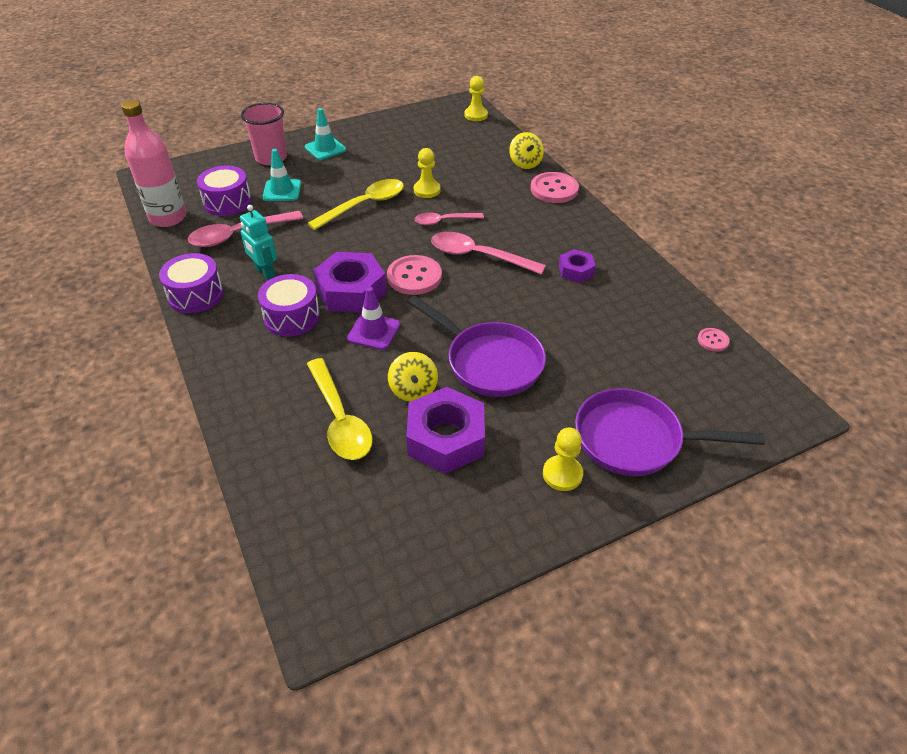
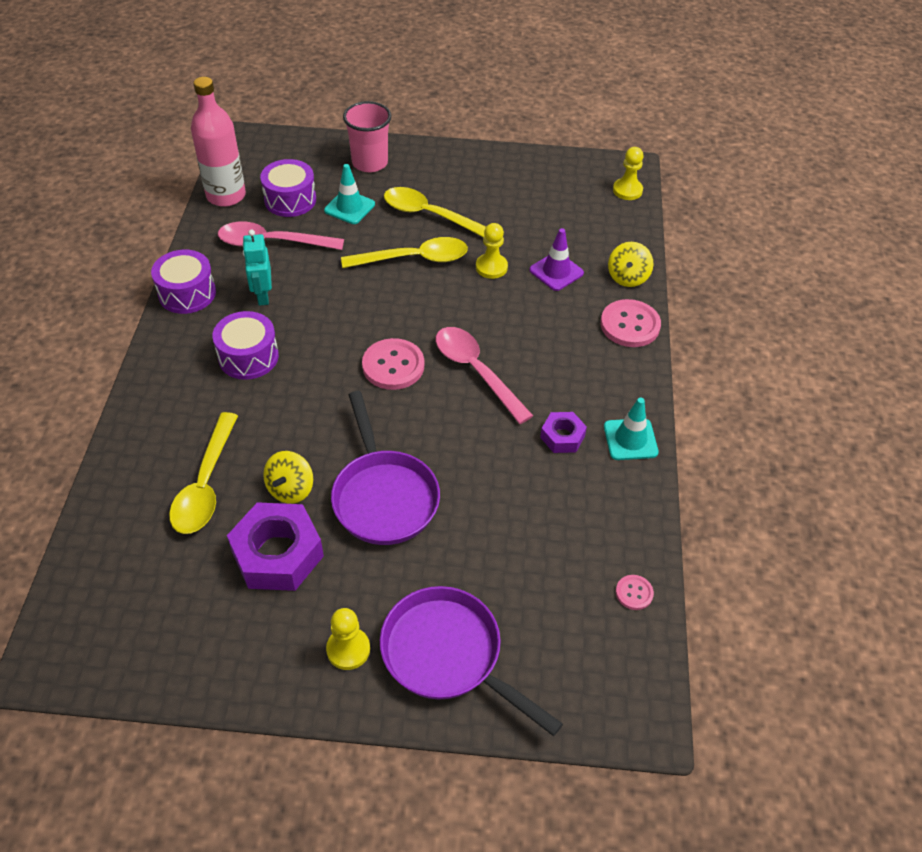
camera: 30 degrees right, 5 degrees up
(325, 148) = (431, 172): turquoise traffic cone -> turquoise traffic cone (630, 439)
(350, 175) = (430, 215): none -> yellow spoon
(351, 291) = (322, 353): purple nut -> none
(374, 331) = (306, 409): purple traffic cone -> purple traffic cone (556, 271)
(444, 221) = (477, 313): pink spoon -> none

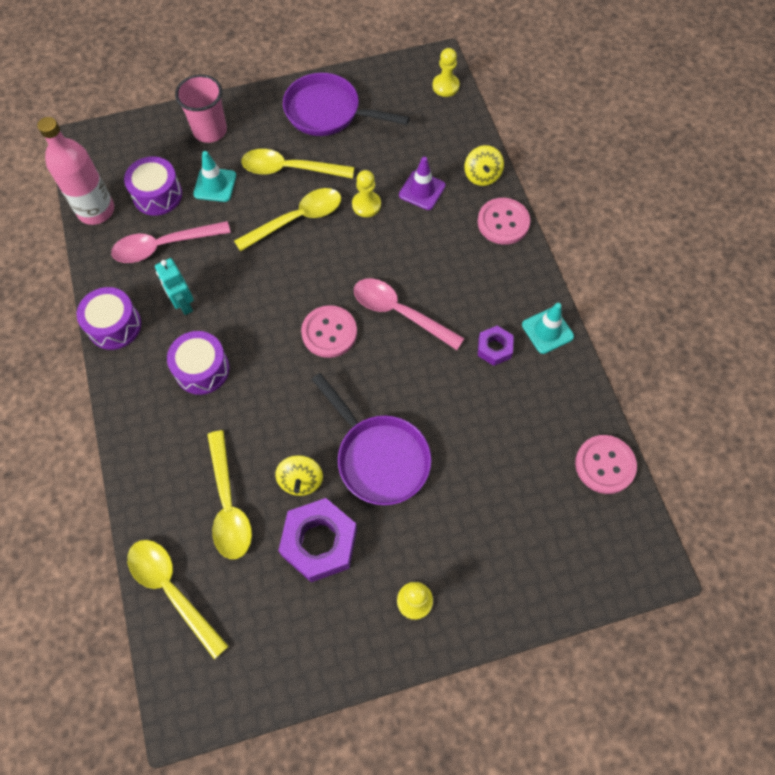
camera: 20 degrees left, 15 degrees up
(105, 542) = (172, 590): none -> yellow spoon
(448, 655) = (491, 573): purple pan -> purple pan (328, 112)
(634, 593) = (605, 465): pink button -> pink button, size x1.97

